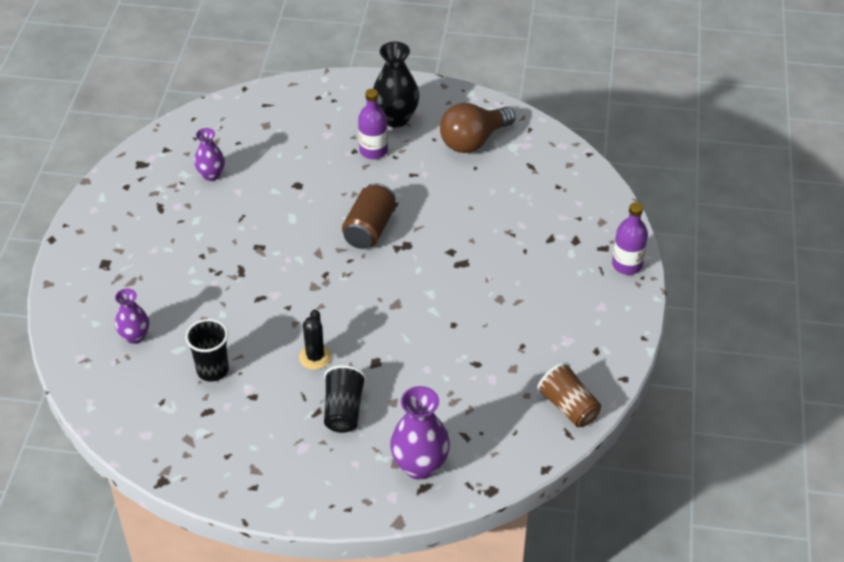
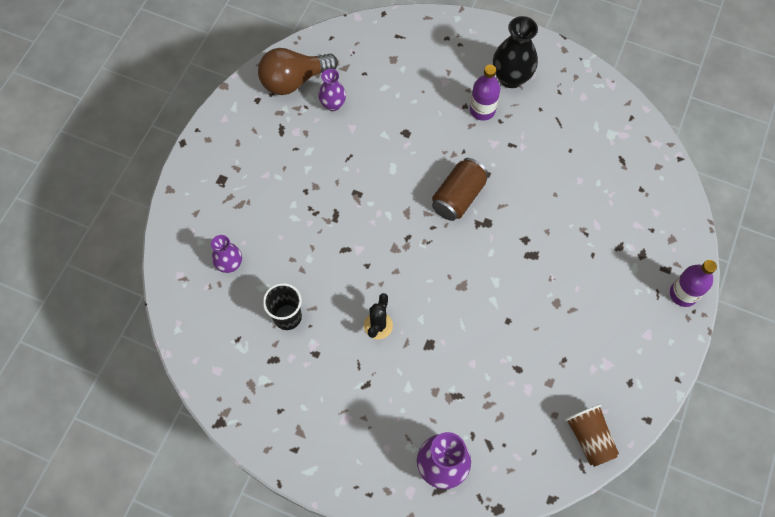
camera: 15 degrees right, 20 degrees up
(343, 410) = (389, 389): black cup -> none
(473, 141) = (576, 119): brown light bulb -> brown light bulb (294, 81)

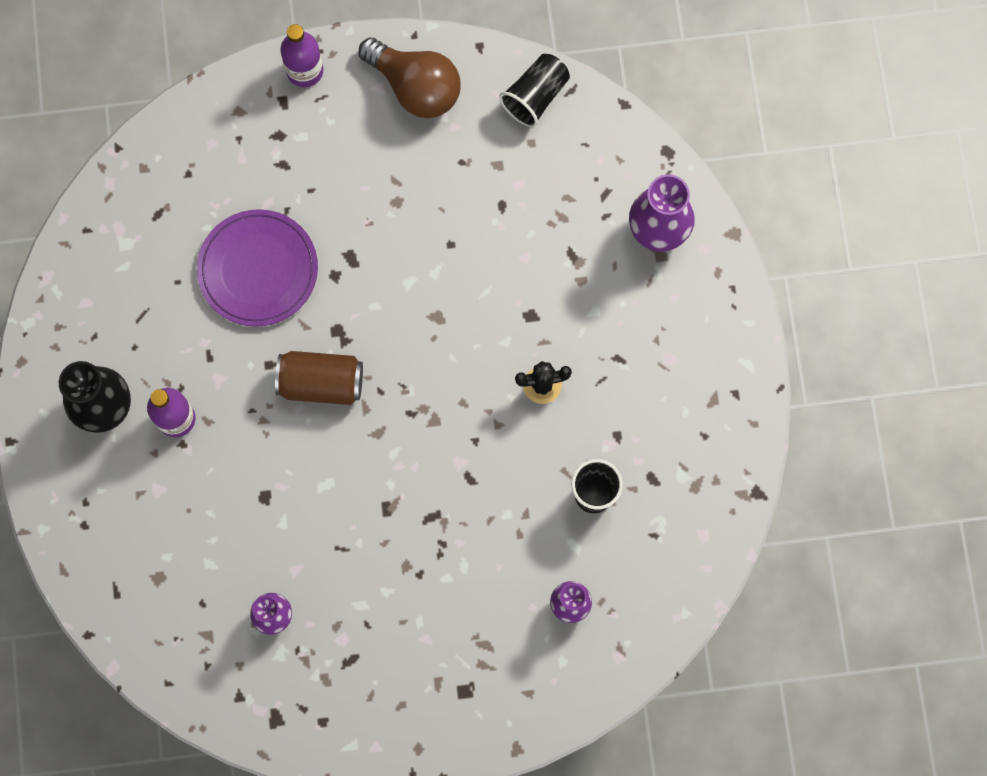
camera: 120 degrees left, 10 degrees up
(294, 81) = (265, 691): brown light bulb -> brown light bulb (415, 87)
(553, 198) = (258, 269): none -> purple plate
(589, 438) = (535, 96): brown cup -> black cup

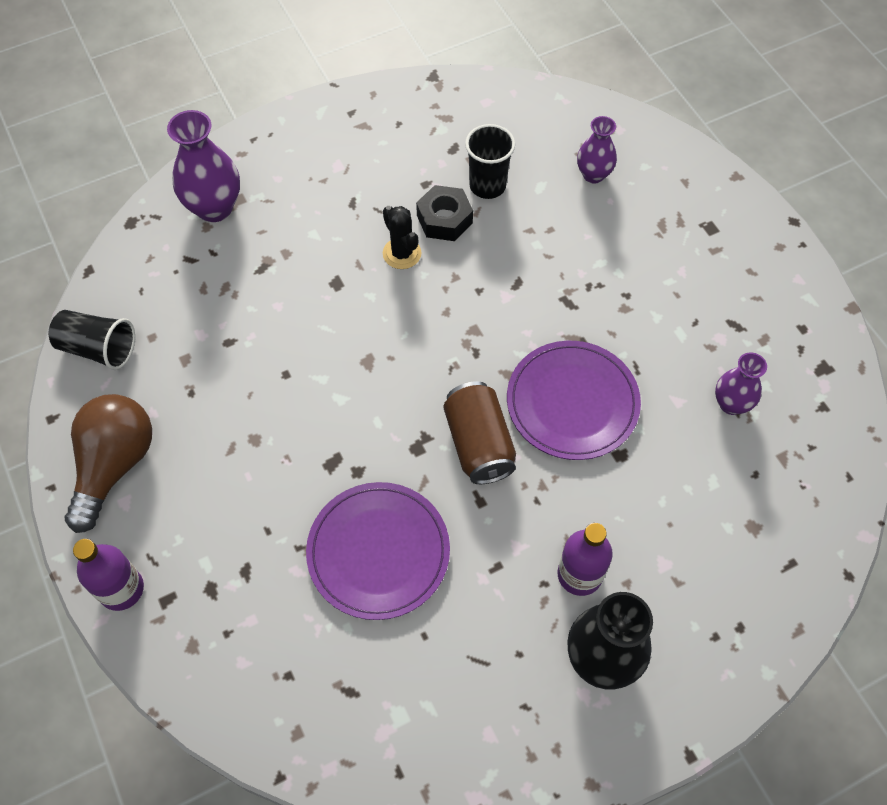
camera: 110 degrees left, 15 degrees down
(329, 477) = (572, 402): none -> purple plate
(567, 438) = (444, 219): none -> black nut

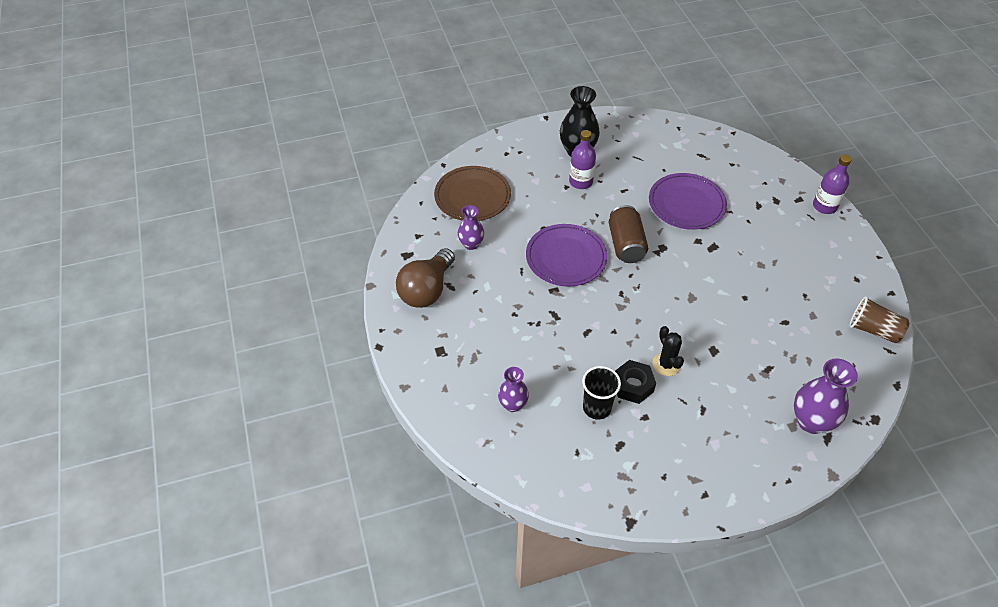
camera: 170 degrees left, 10 degrees down
(98, 348) = (873, 330): black cup -> brown cup
(114, 465) = (844, 262): brown light bulb -> brown light bulb (427, 290)
(765, 505) = (472, 196): none -> brown plate

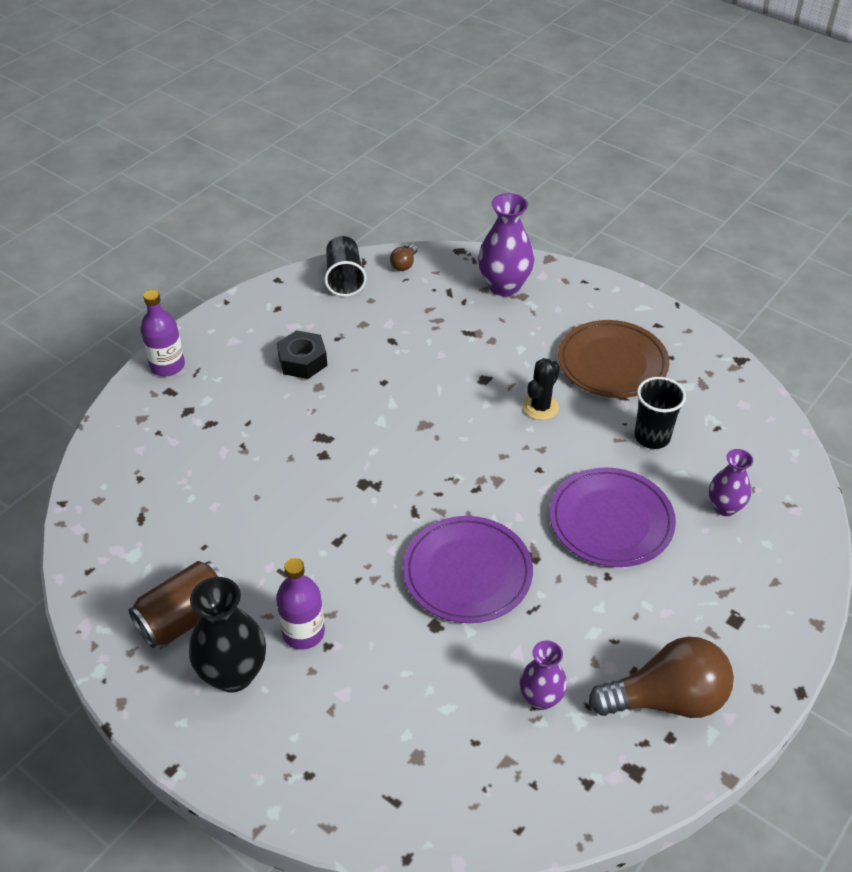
camera: 125 degrees left, 5 degrees down
(472, 196) = (445, 760): brown plate -> brown plate (612, 363)
(626, 244) = (390, 521): brown can -> brown can (184, 618)
(633, 385) = (595, 421): black nut -> black nut (302, 361)
(686, 204) = (261, 493): purple plate -> purple plate (611, 520)
(873, 330) = (344, 278): brown cup -> black cup
(873, 373) = (404, 264): none -> brown light bulb

